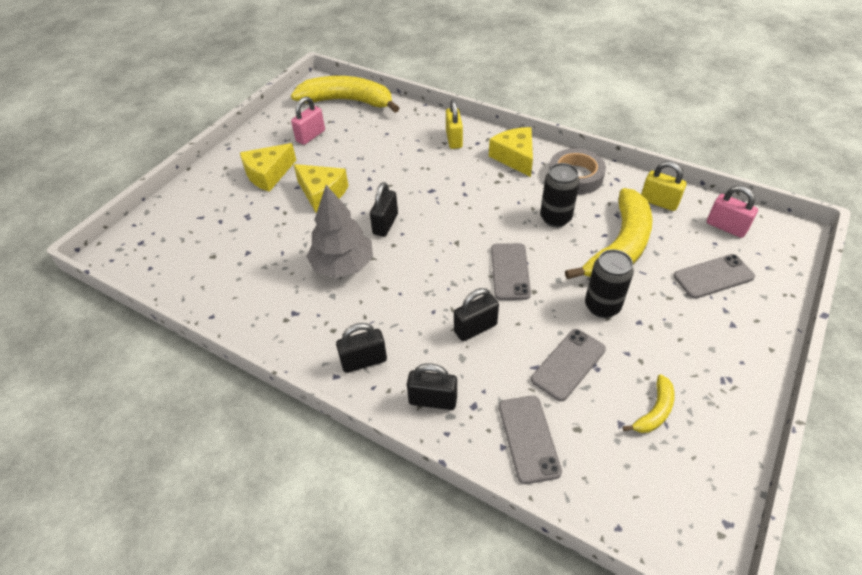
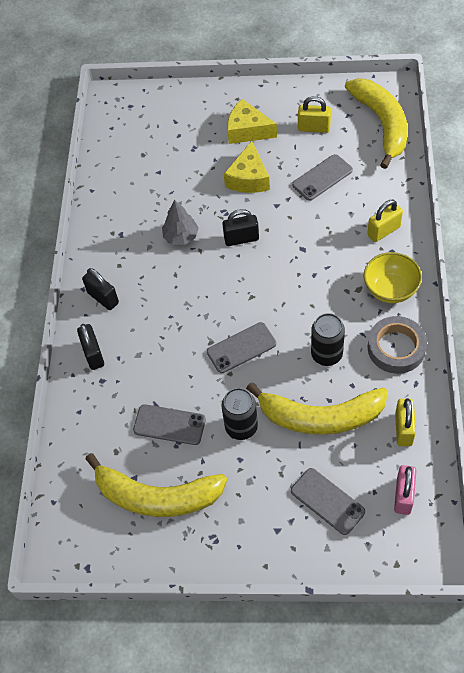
camera: 65 degrees right, 10 degrees up
(311, 136) = (314, 128): pink padlock -> yellow padlock
(343, 265) = (181, 236): grey tree -> grey tree, size x0.65
(475, 328) = (169, 350): black padlock -> none
(515, 157) = (390, 289): yellow cheese -> yellow bowl
(528, 438) = (93, 424): grey phone -> grey phone (322, 177)
(654, 411) = (157, 496): yellow banana -> yellow banana, size x2.23

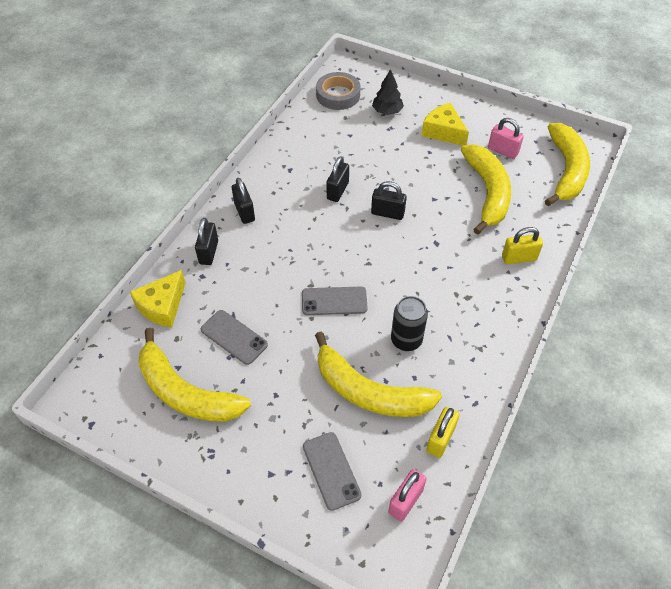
camera: 20 degrees right, 5 degrees down
(181, 131) = (387, 111): none -> black tree
(181, 236) = (337, 191): grey tree -> black padlock
(241, 427) = (293, 368): black can -> none
(249, 178) = (422, 168): yellow cheese -> yellow cheese (162, 306)
(314, 128) = (502, 151): yellow padlock -> pink padlock
(322, 177) = (487, 193): grey phone -> yellow banana
(390, 289) = (497, 310): yellow bowl -> none
(396, 348) = (474, 363): grey tape -> grey tape (338, 95)

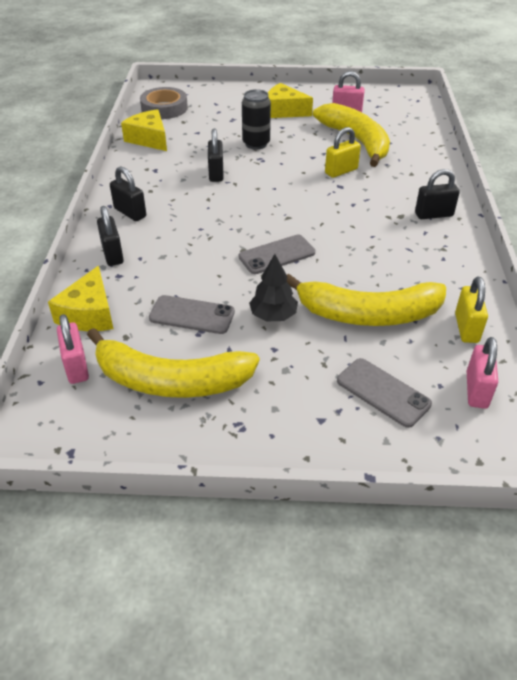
camera: 25 degrees left, 10 degrees down
(130, 352) = (76, 366): none -> pink padlock
(304, 130) = (149, 139): none -> yellow cheese
(387, 111) = (220, 109): black tree -> black tree (273, 315)
(387, 213) = (277, 177): black padlock -> black padlock (433, 214)
(406, 340) = (371, 263): black can -> black can (256, 144)
(519, 258) = (421, 177): yellow padlock -> yellow padlock (341, 171)
(566, 171) = (410, 112): yellow banana -> none

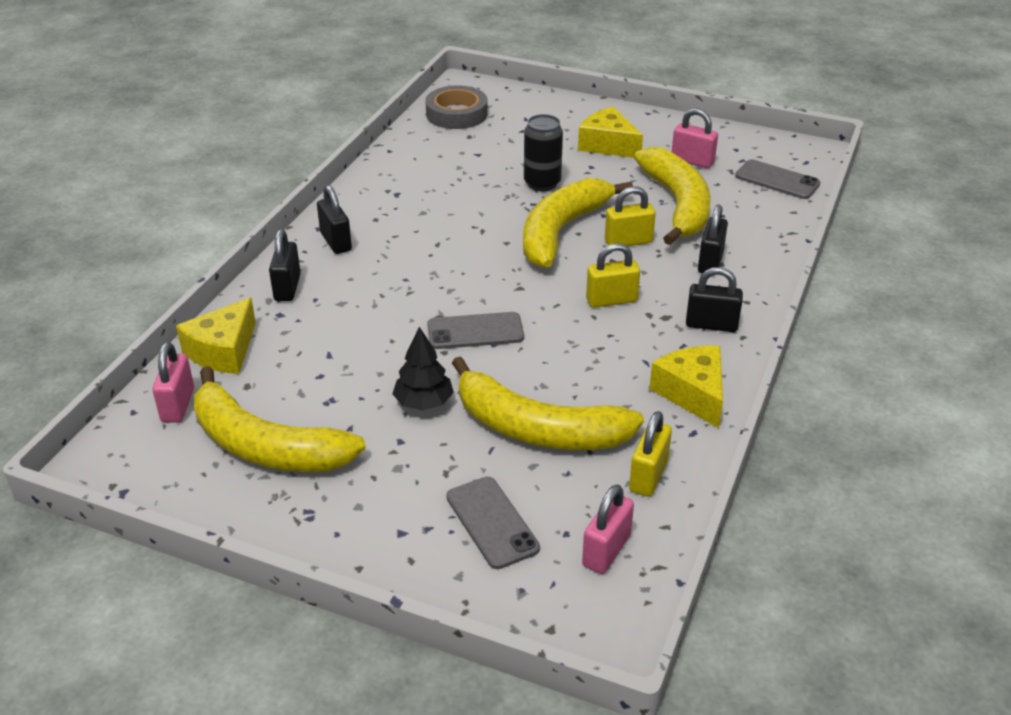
camera: 20 degrees right, 5 degrees down
(149, 139) = (413, 152): yellow cheese -> yellow cheese (692, 393)
(192, 315) = (332, 379): grey phone -> grey phone (777, 180)
(216, 173) = (467, 213): black padlock -> black padlock (710, 262)
(291, 173) = (561, 231): none -> yellow banana
(357, 212) = (611, 300): none -> yellow padlock

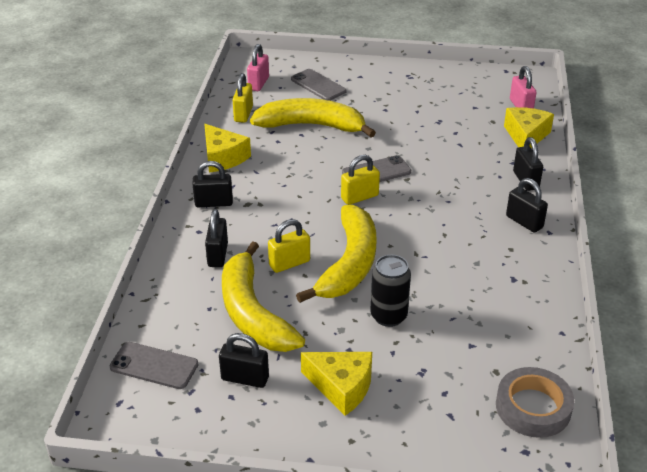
camera: 165 degrees right, 0 degrees up
(265, 446) = (455, 97): yellow banana -> none
(424, 403) = (384, 128): black tree -> none
(611, 300) = (290, 209): yellow padlock -> yellow padlock (359, 197)
(692, 161) = (245, 378): pink padlock -> black padlock

